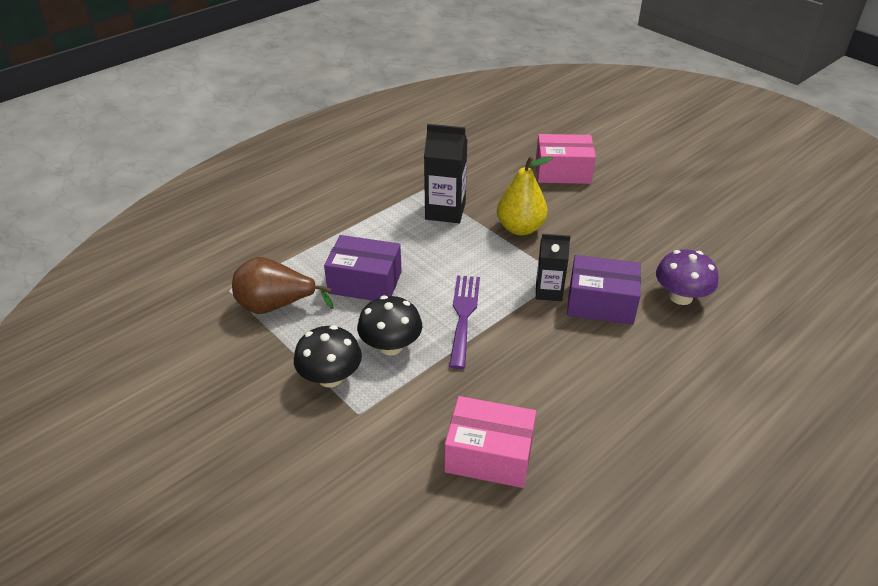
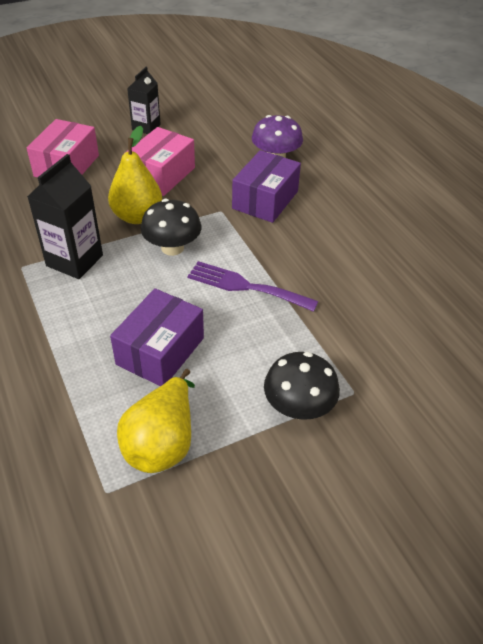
camera: 75 degrees left, 5 degrees up
(276, 306) = (162, 442): brown pear -> yellow pear
(391, 346) = (269, 349): black mushroom -> black mushroom (172, 248)
(489, 455) = (420, 312): pink box -> pink box (161, 175)
(548, 291) = (237, 224): black carton -> black carton (146, 127)

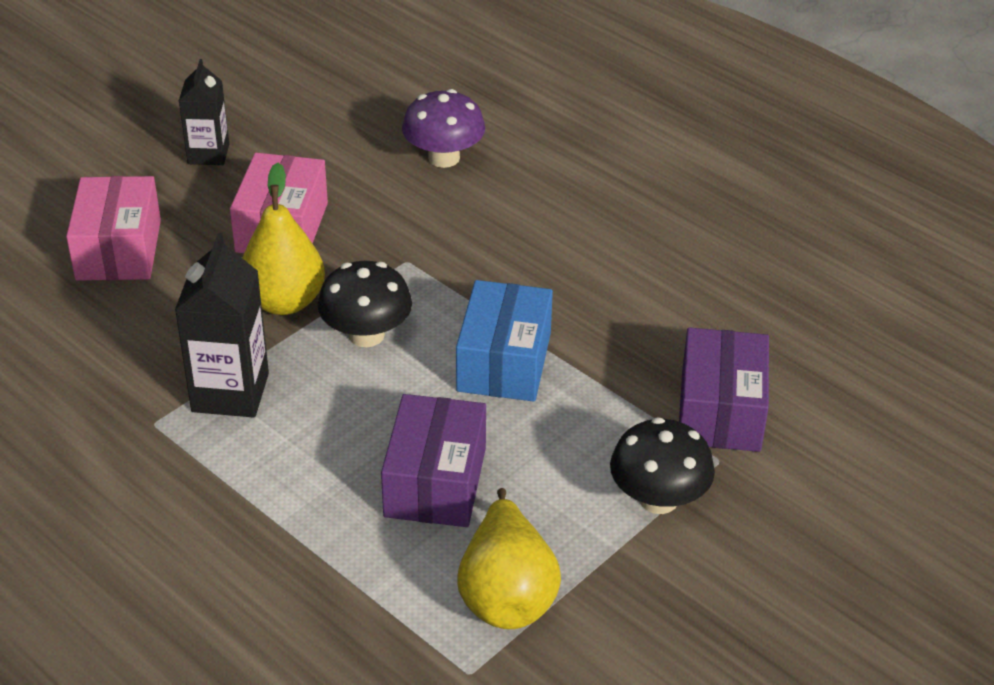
camera: 20 degrees left, 5 degrees down
(245, 286) = (504, 362): purple fork -> blue box
(265, 200) = (463, 227): purple box -> purple box (720, 411)

